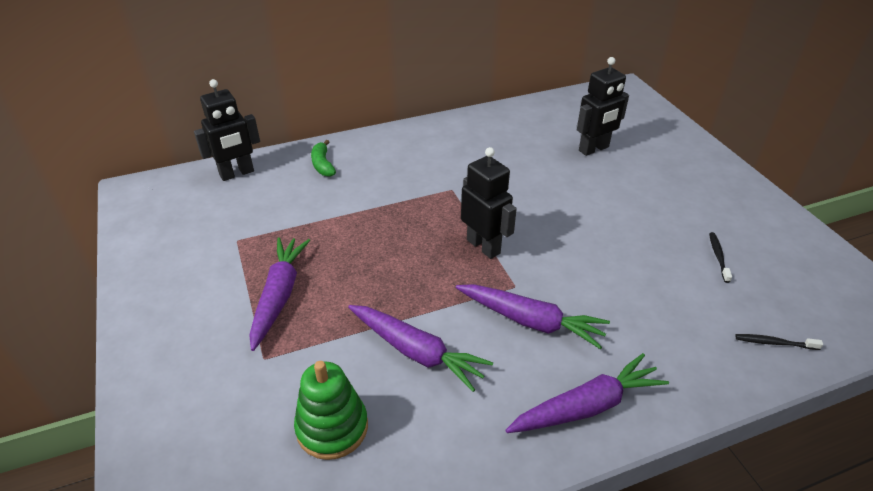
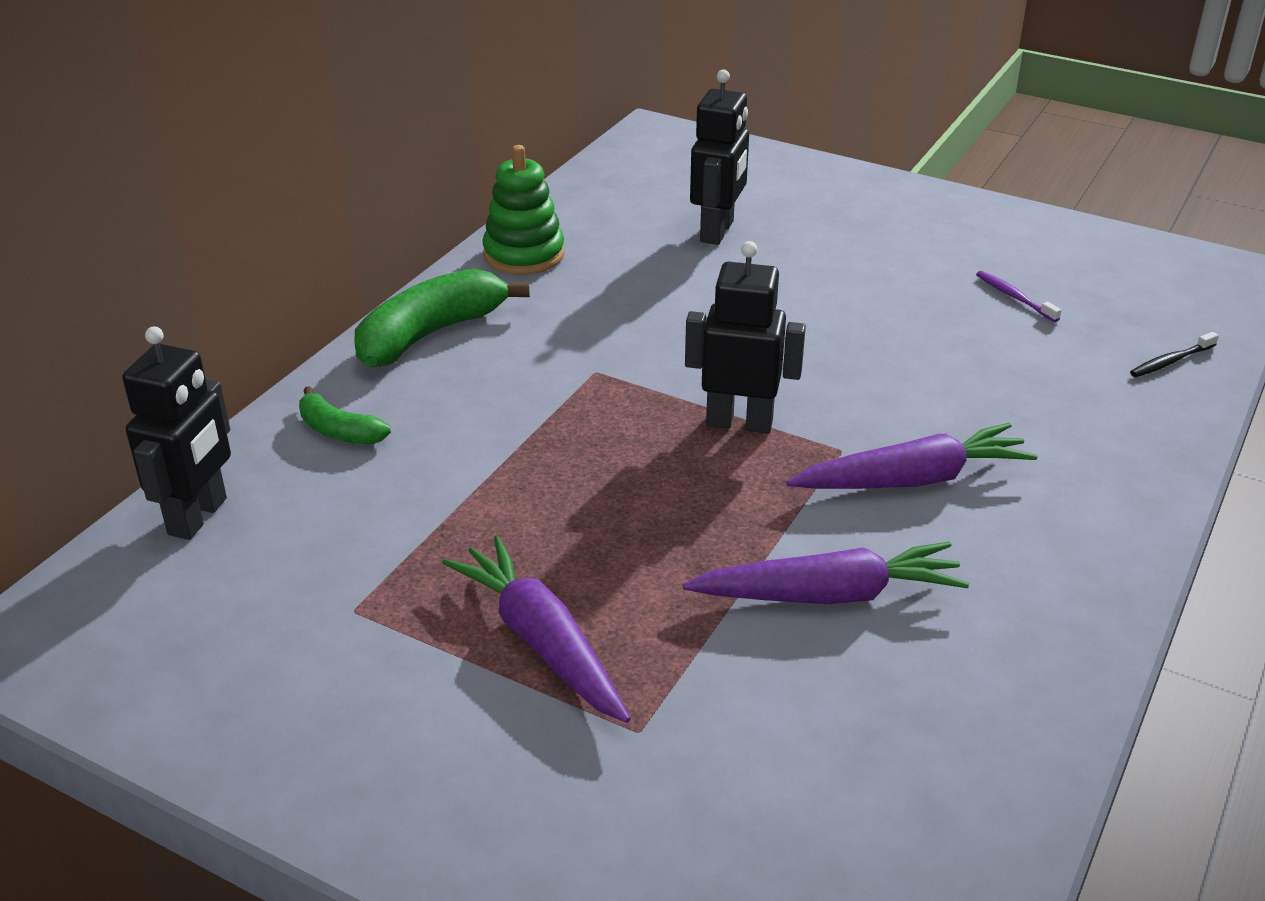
camera: 40 degrees left, 5 degrees down
(332, 427) = (848, 744): green stacking toy -> green stacking toy (524, 255)
(406, 140) = (430, 334): none -> green banana
(587, 406) = (1085, 533): purple carrot -> none
(718, 256) = (1014, 297): black toothbrush -> purple toothbrush

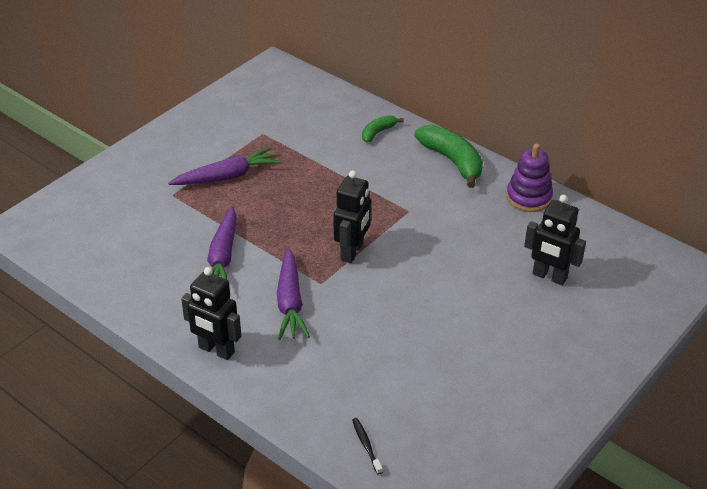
camera: 100 degrees right, 5 degrees up
(198, 517) = (330, 98): black robot -> black robot (216, 350)
(524, 255) = (528, 197): green stacking toy -> purple stacking toy
(1014, 297) = (452, 393): purple toothbrush -> none

